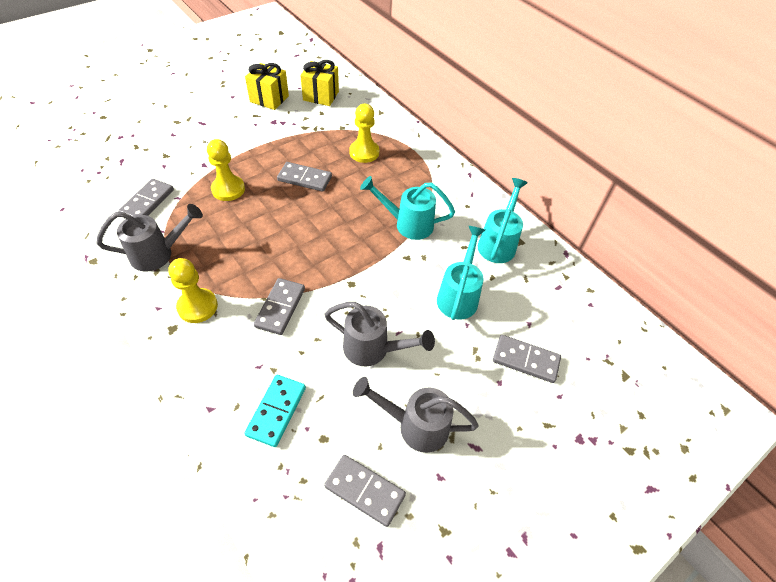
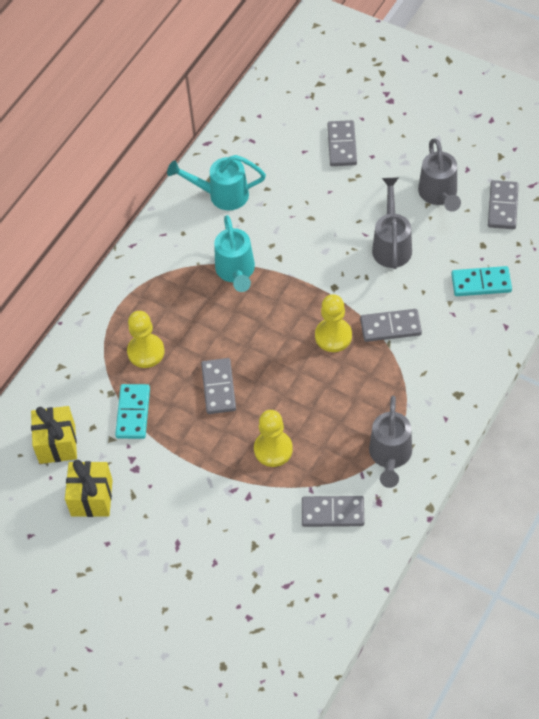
camera: 105 degrees left, 5 degrees up
(159, 254) = (390, 457): grey watering can -> grey watering can turned 135 degrees counterclockwise
(197, 306) = (426, 389): yellow pawn -> yellow pawn (333, 336)
(317, 132) = (133, 413): none -> turquoise domino
(459, 295) = (301, 205): turquoise watering can -> none

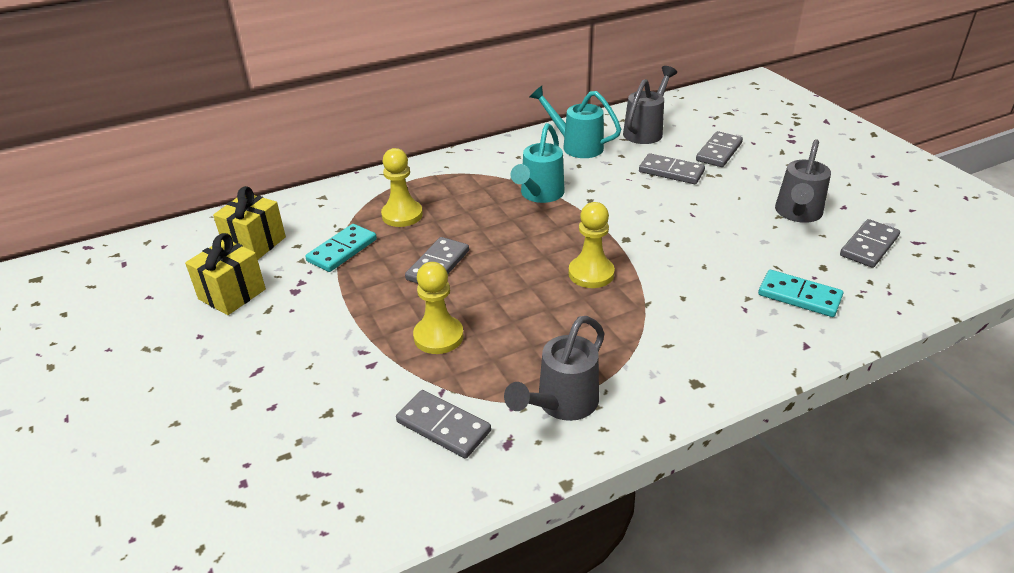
camera: 30 degrees right, 20 degrees down
(390, 327) = (661, 291): grey domino -> grey domino (671, 171)
(391, 244) = (715, 230): grey watering can -> grey watering can (646, 131)

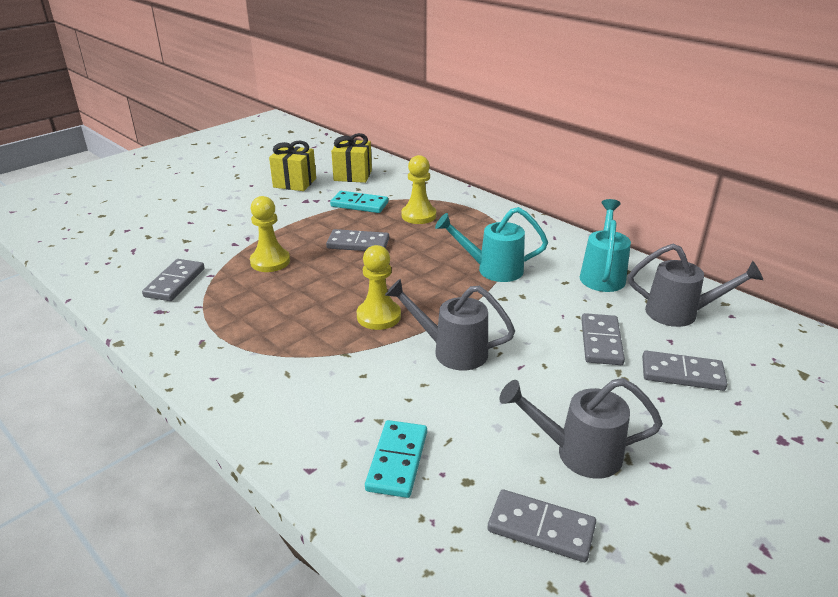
camera: 70 degrees right, 5 degrees down
(561, 404) = (201, 327): grey watering can -> grey watering can (451, 351)

